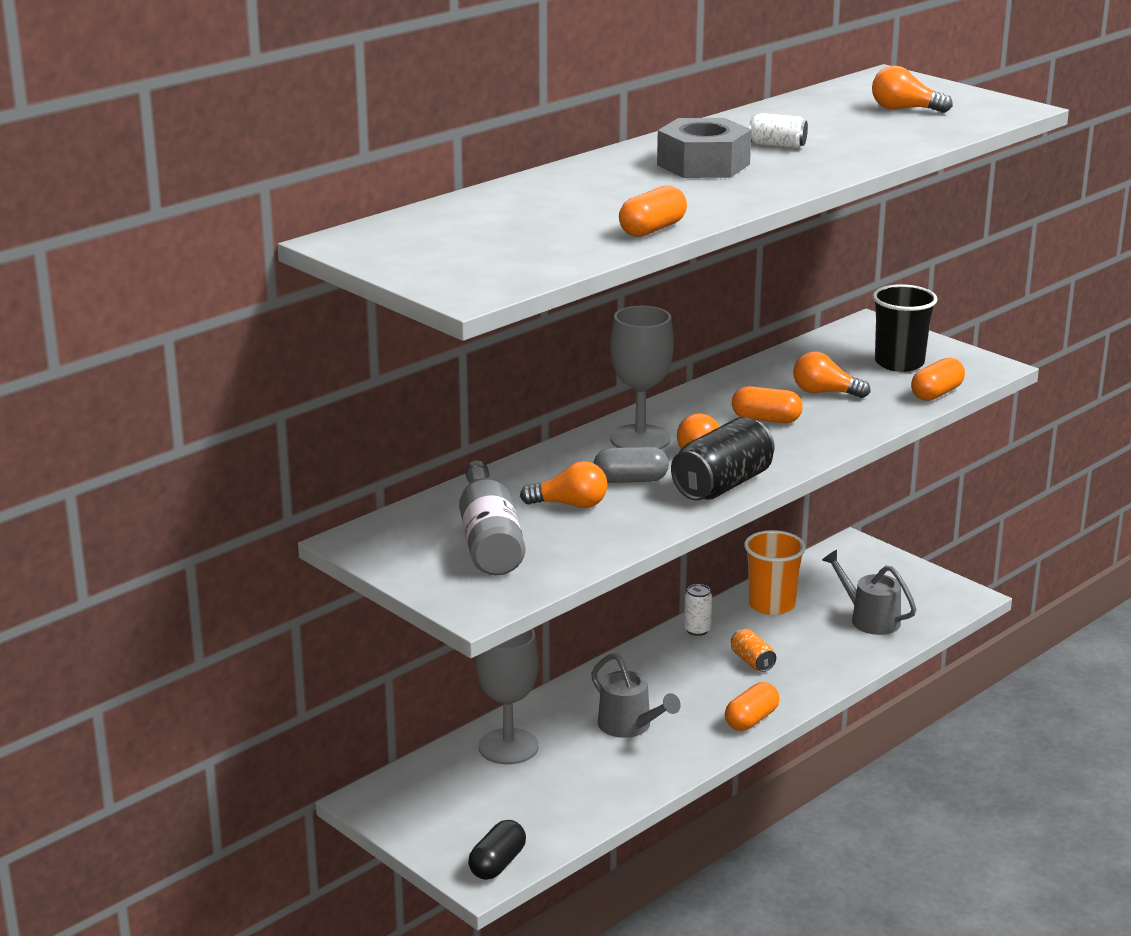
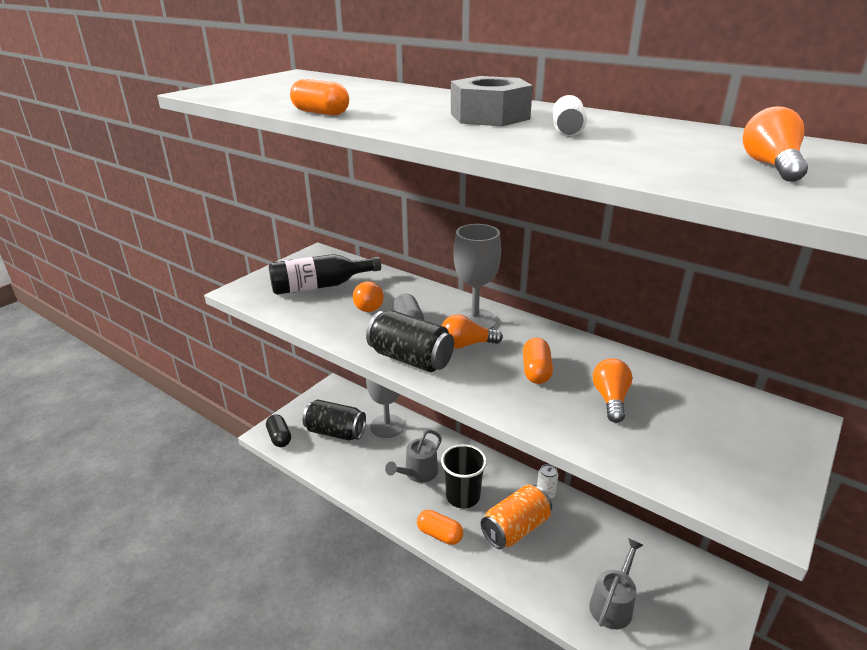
camera: 80 degrees right, 5 degrees up
(489, 540) = (320, 286): grey bottle -> black bottle
(497, 864) = (279, 437): black capsule -> black capsule turned 45 degrees clockwise
(504, 801) = (335, 432): none -> black can
(752, 661) = (516, 529): orange can -> orange can, size x1.91
(771, 605) = (601, 534): orange cup -> none
(899, 363) = (716, 444): black cup -> black cup (463, 496)
(936, 393) = (658, 473): orange capsule -> none

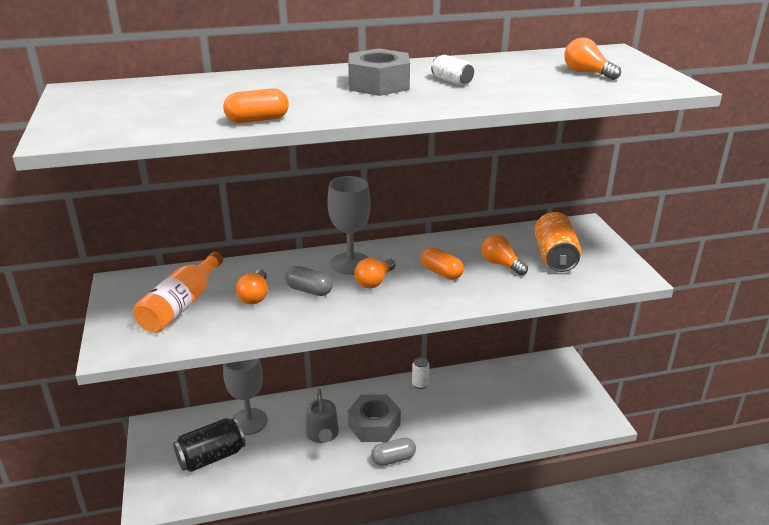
camera: 50 degrees left, 0 degrees up
(279, 437) = (165, 498): black capsule -> none
(320, 286) = (181, 305): black bottle -> orange bottle
(368, 305) = (255, 296): orange light bulb -> orange light bulb turned 60 degrees clockwise
(410, 359) = (358, 312): black can -> none
(439, 534) = (393, 459): orange capsule -> grey capsule
(463, 496) = (374, 425): black cup -> grey nut
(516, 529) = (431, 418): orange can -> orange can (555, 257)
(613, 603) = (528, 414): grey watering can -> none

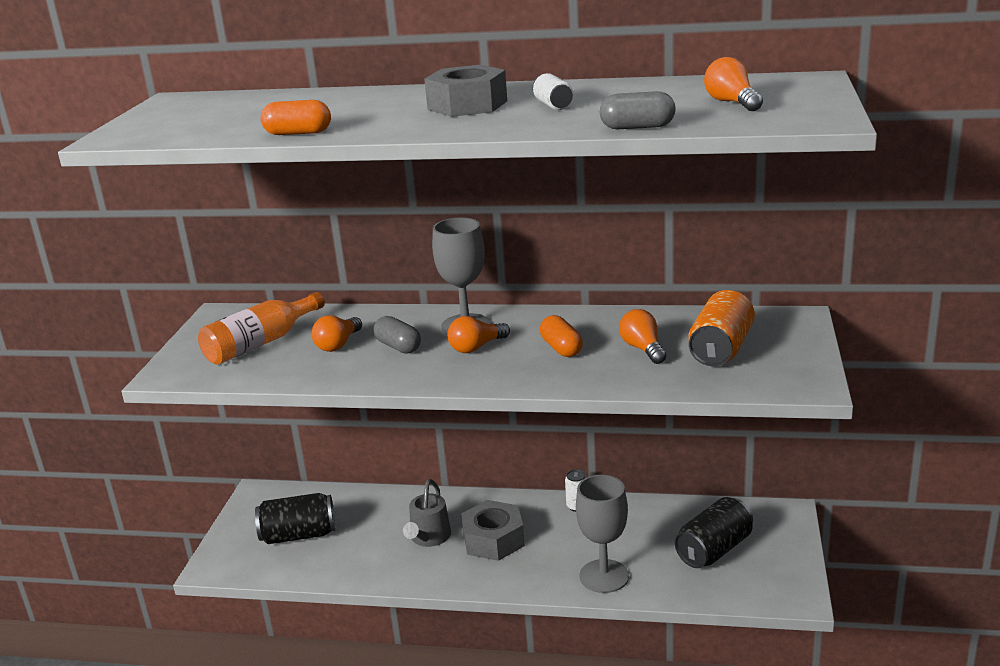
camera: 25 degrees right, 5 degrees down
(249, 421) = (358, 508): grey goblet -> grey goblet (604, 576)
(393, 459) = (493, 580): grey capsule -> grey capsule (637, 127)
(533, 398) = (714, 550): none -> black can

